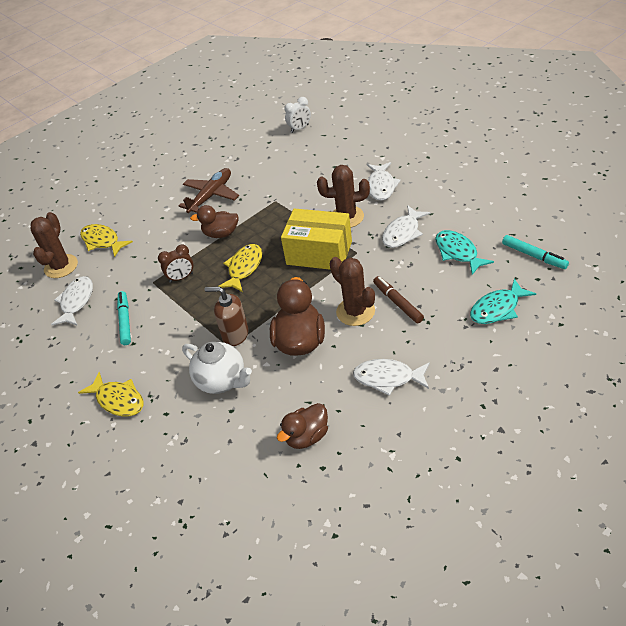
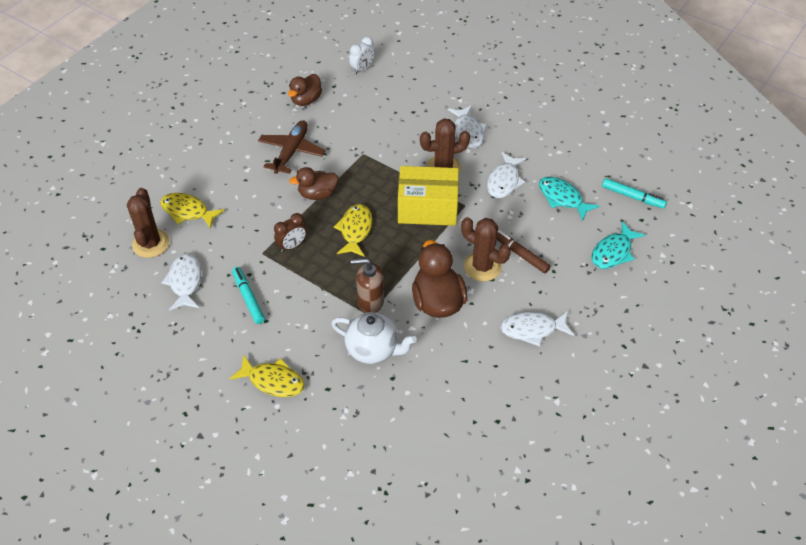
camera: 20 degrees left, 5 degrees up
(307, 436) = (474, 394): brown duck -> brown duck (306, 100)

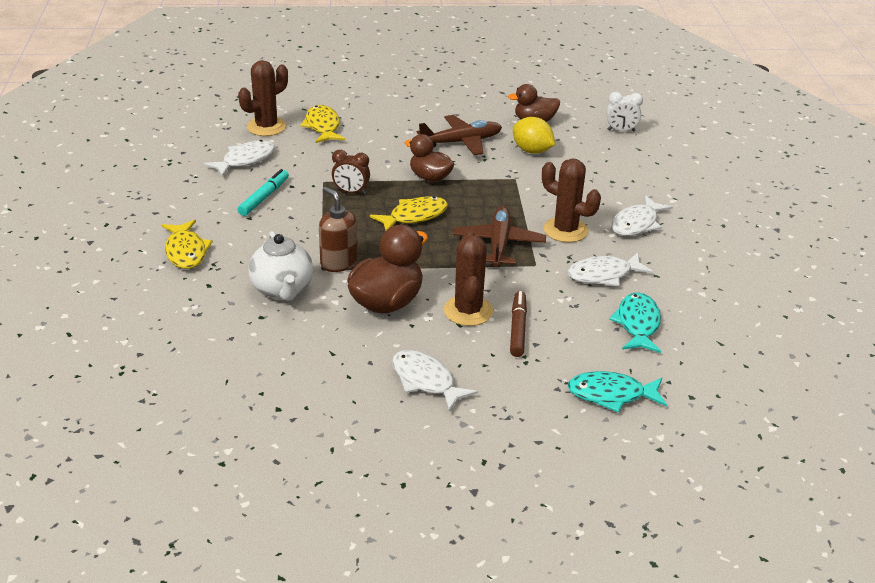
camera: 50 degrees right, 15 degrees down
(340, 125) = (532, 151): none -> yellow lemon
(427, 208) = (499, 244): yellow box -> brown plane
(633, 197) = (716, 375): turquoise marker -> none

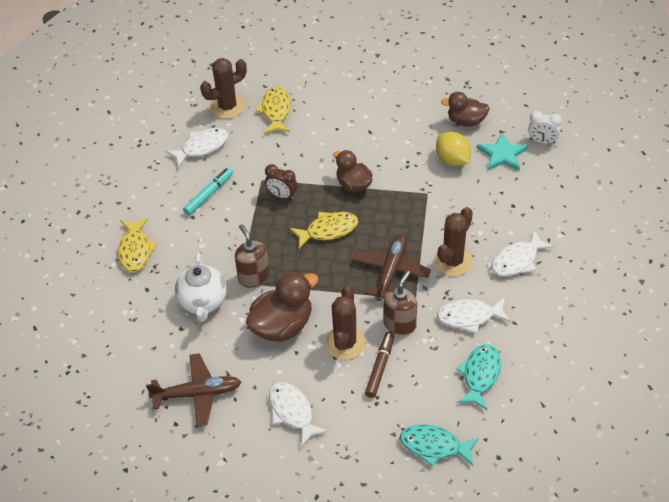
camera: 15 degrees right, 15 degrees up
(461, 142) = (392, 142): brown plane -> brown plane (197, 394)
(526, 288) = (400, 324): none -> brown soap dispenser
(565, 230) = (453, 261): brown cactus -> brown cactus turned 75 degrees clockwise
(583, 143) = (502, 154): none -> turquoise star

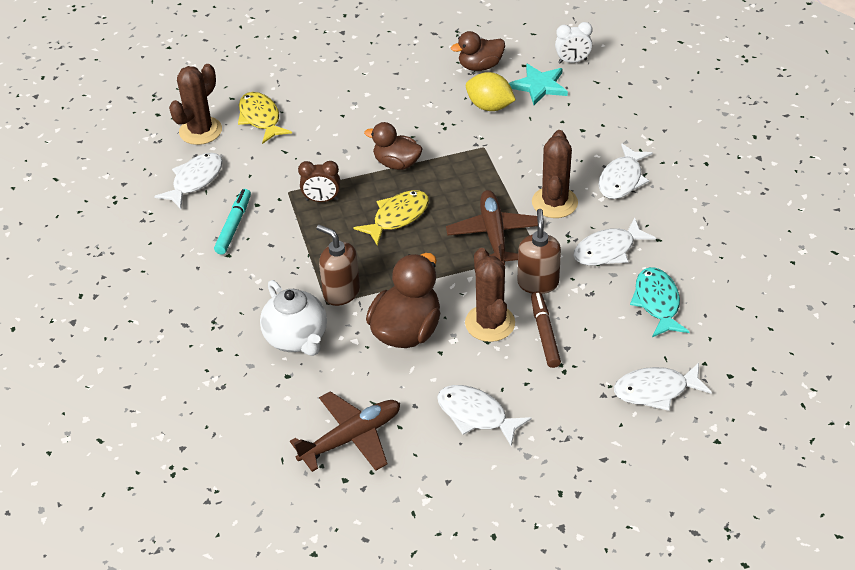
camera: 25 degrees left, 5 degrees down
(135, 250) = (179, 312): yellow fish -> none
(434, 446) = (656, 390): turquoise fish -> white fish

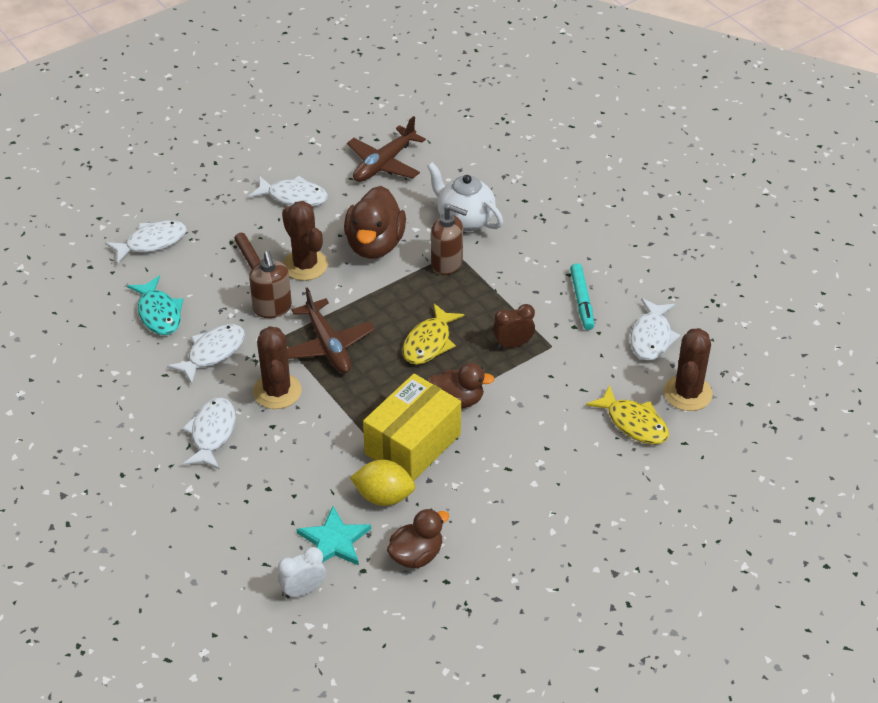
camera: 160 degrees right, 0 degrees up
(450, 138) = (413, 444): none -> yellow box

